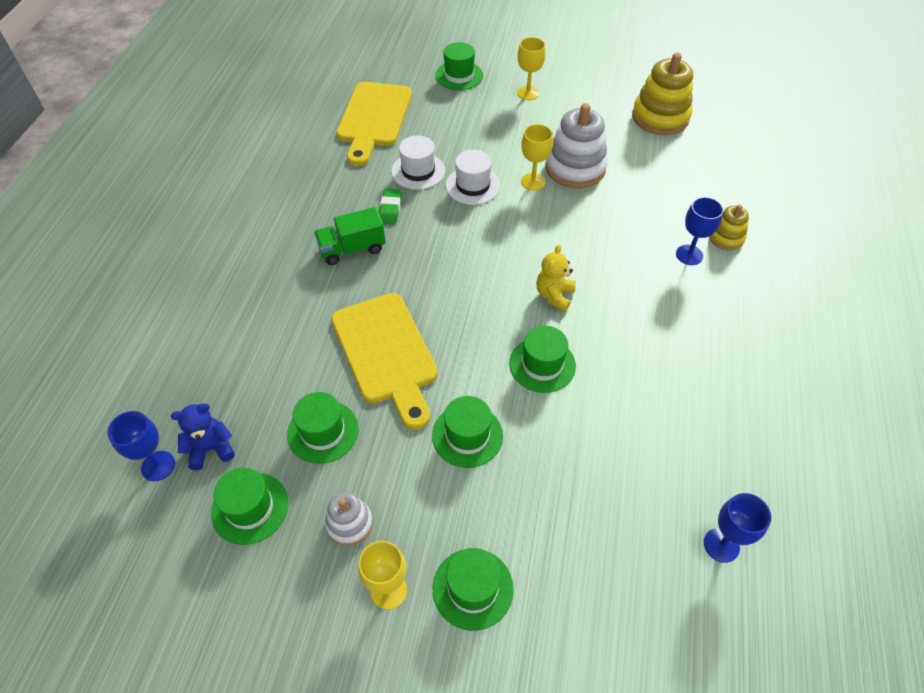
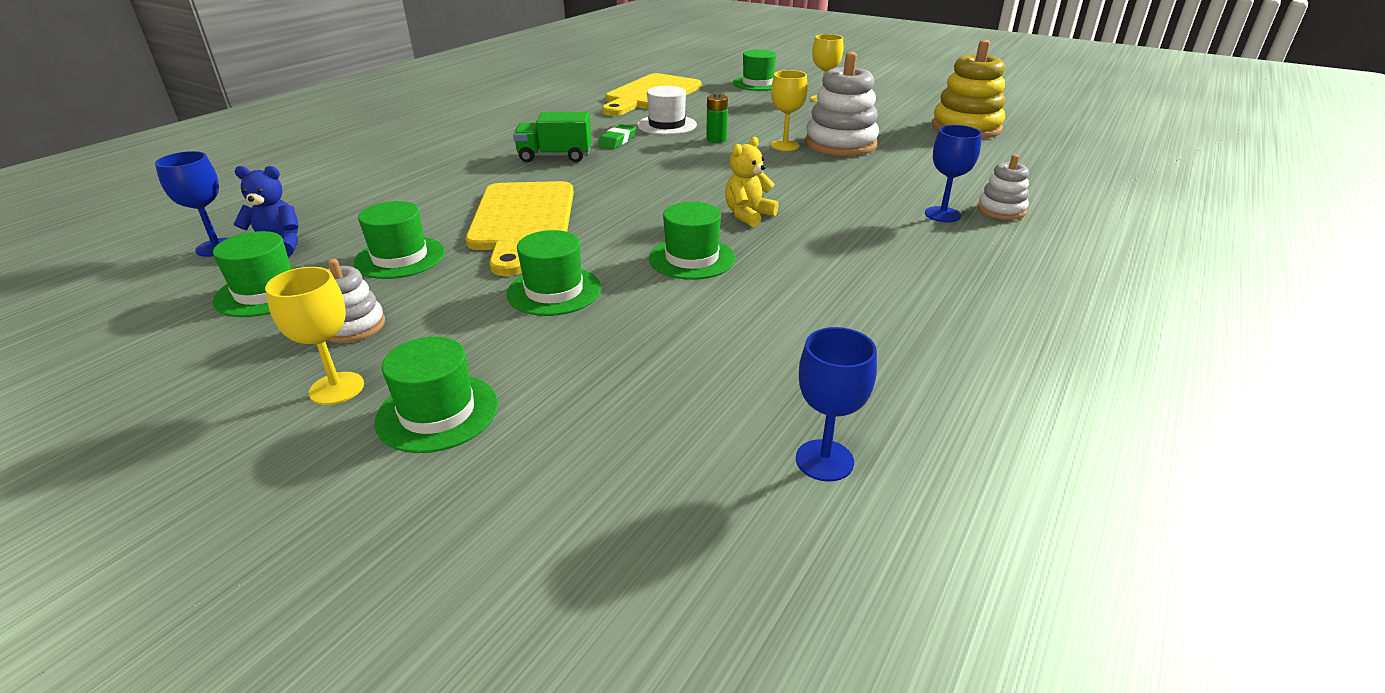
camera: 20 degrees right, 20 degrees down
(473, 185) = (716, 139): white hat -> green battery
(726, 237) = (1001, 210): yellow stacking toy -> white stacking toy

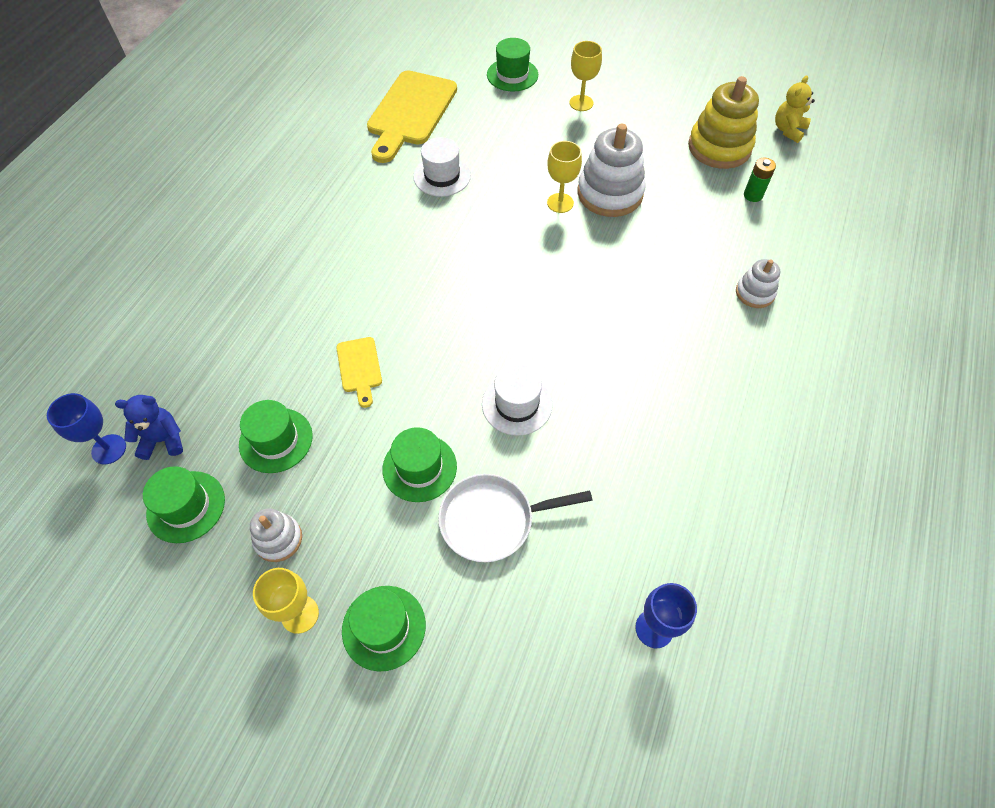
camera: 10 degrees left, 25 degrees up
(522, 221) = (360, 368): yellow cutting board -> yellow cutting board, size x0.48
(555, 156) = (353, 251): green truck -> none
(617, 141) = (403, 213): green eraser -> none
(626, 339) = (492, 520): none -> white pan
(692, 258) = (517, 404): green hat -> white hat
(716, 139) = (495, 199): green battery -> green battery (753, 195)
(748, 215) = (549, 331): yellow teddy bear -> yellow teddy bear (788, 130)
(942, 214) = (708, 307): blue goblet -> none

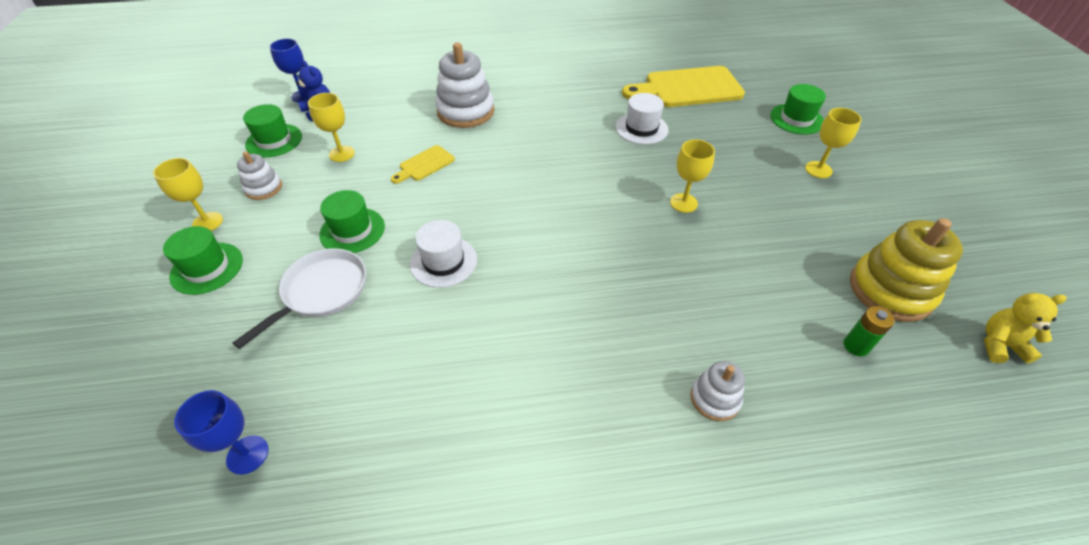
camera: 60 degrees right, 10 degrees down
(276, 440) = (342, 154): green hat -> yellow goblet
(492, 520) = (321, 292): white pan -> white pan turned 75 degrees clockwise
(610, 193) = (730, 230): white stacking toy -> white stacking toy (465, 111)

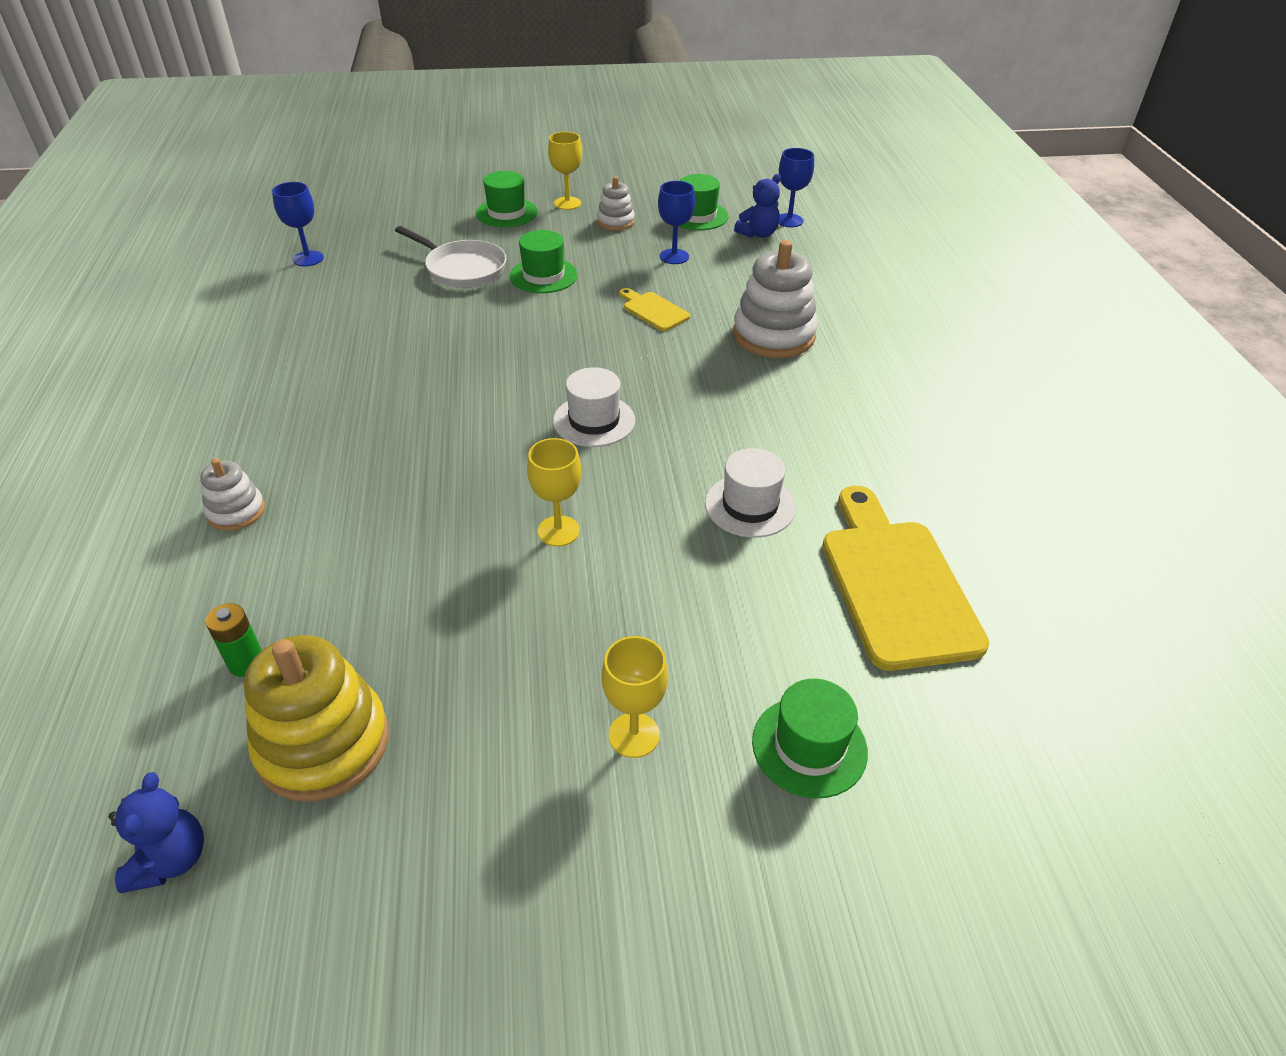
camera: 90 degrees right, 5 degrees down
(342, 154) = (674, 256): yellow goblet -> blue goblet
(443, 262) = (486, 331): white hat -> white hat (594, 421)
(1000, 345) = (171, 859): yellow teddy bear -> blue teddy bear

